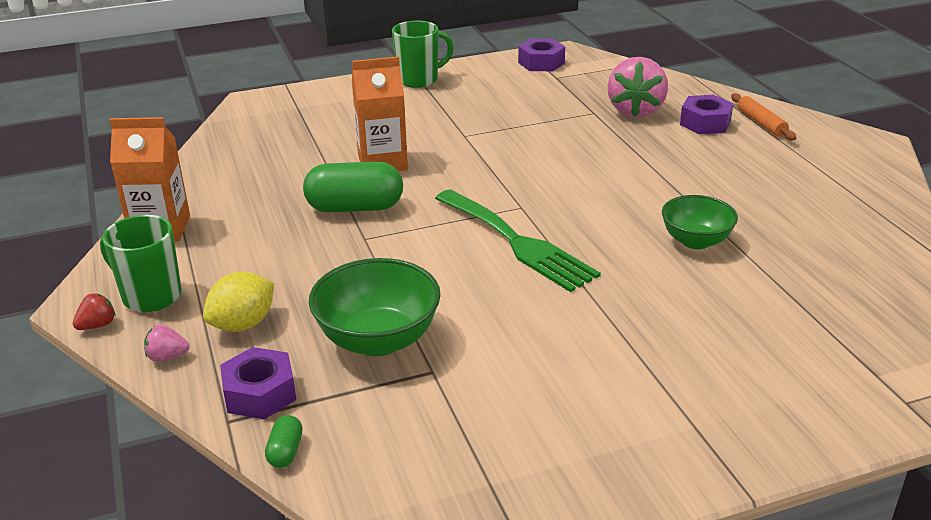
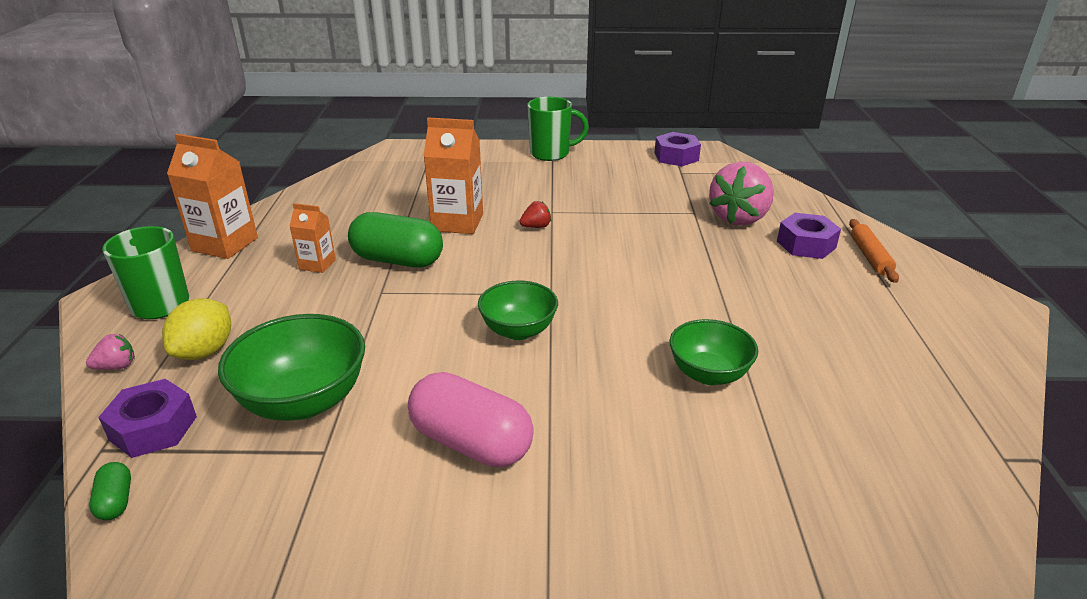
camera: 20 degrees right, 0 degrees up
(97, 325) = (95, 321): red strawberry -> red strawberry (536, 227)
(167, 356) = (116, 366): pink strawberry -> pink strawberry turned 135 degrees clockwise
(243, 324) = (205, 351): yellow lemon -> yellow lemon turned 45 degrees counterclockwise
(278, 227) = (317, 264): none -> orange carton
(285, 451) = (116, 501): green capsule -> green capsule turned 45 degrees counterclockwise
(517, 243) = (518, 330): green fork -> green bowl
(549, 334) = (471, 443): none -> pink capsule

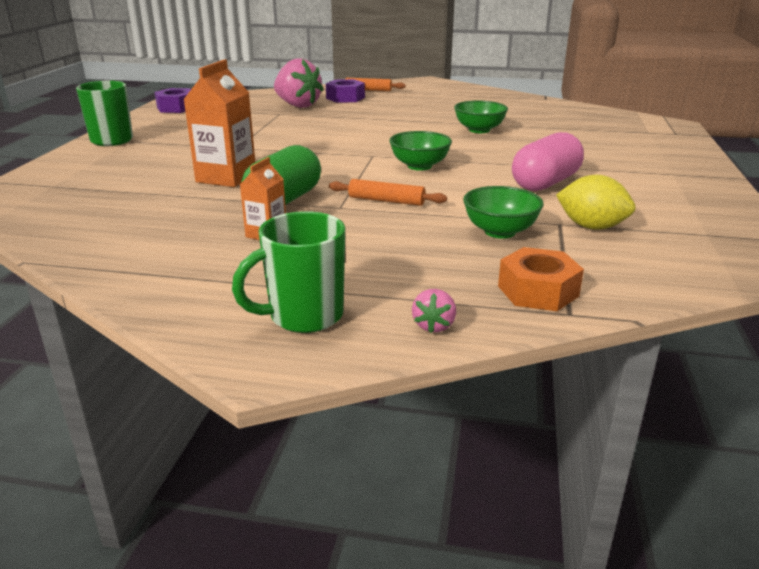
camera: 80 degrees left, 5 degrees down
(116, 366) = (434, 325): pink strawberry -> pink strawberry turned 150 degrees counterclockwise
(116, 501) = (633, 295): green capsule -> none
(153, 428) = (538, 291): purple nut -> orange nut
(205, 351) = (416, 279): yellow lemon -> yellow lemon (591, 227)
(225, 244) = (170, 288): orange carton -> none
(304, 401) = (500, 232): green bowl -> green bowl, size x0.66
(398, 317) = (386, 200): none -> orange rolling pin
(536, 227) = (261, 153): red strawberry -> none

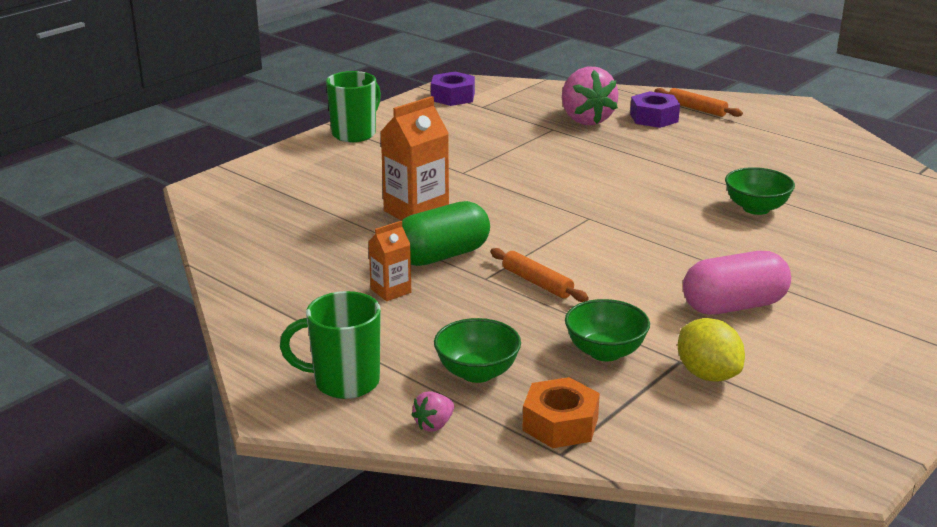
camera: 30 degrees right, 0 degrees up
(419, 166) = (622, 246): green bowl -> green bowl (477, 372)

